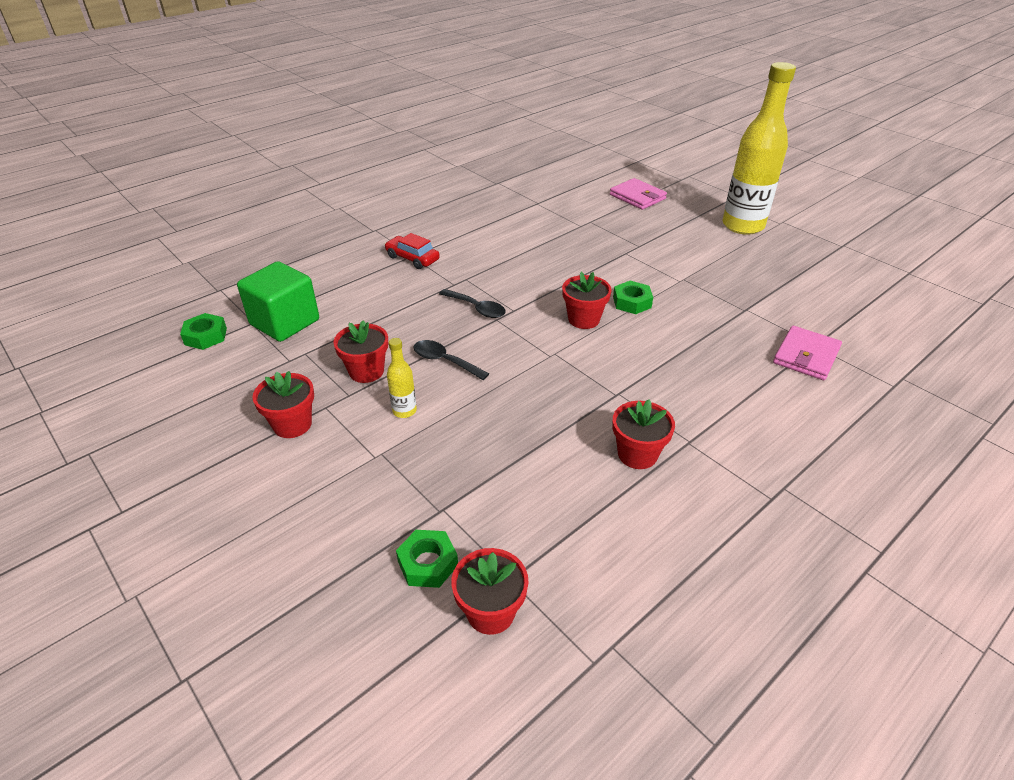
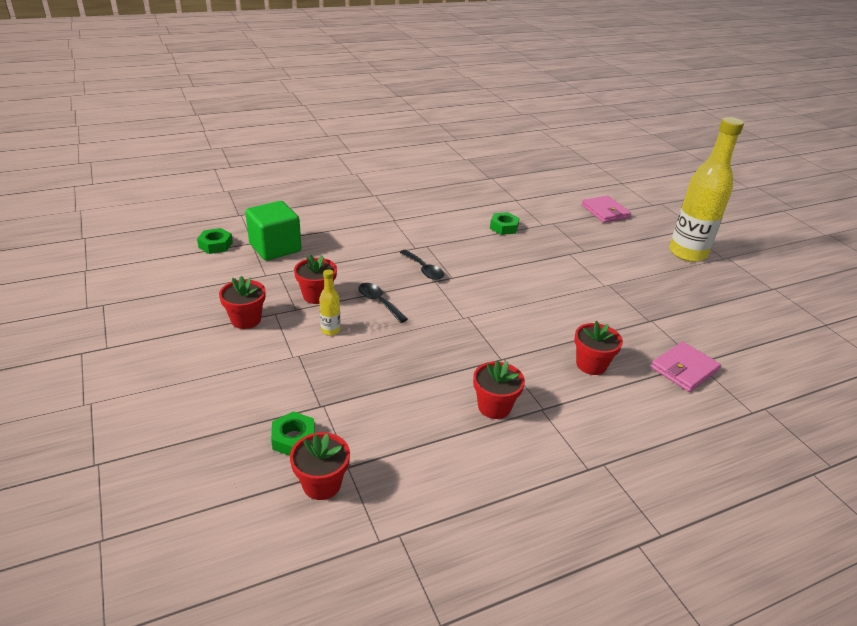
camera: 15 degrees right, 5 degrees down
(412, 258) = (393, 222): red car -> none
(583, 319) = (506, 297): red flower pot -> red flower pot (591, 364)
(632, 302) = (553, 293): green nut -> green nut (504, 227)

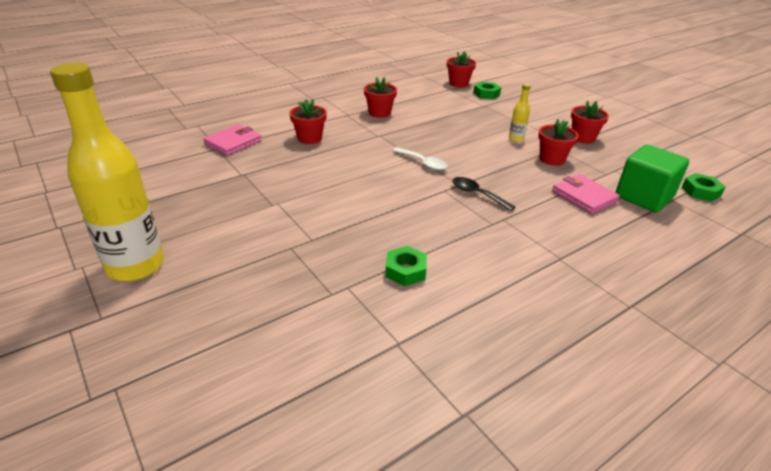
camera: 170 degrees right, 0 degrees up
(379, 302) = (496, 160): black spoon -> none
(460, 309) = (423, 163): none -> white spoon
(605, 211) = (230, 342): pink wallet -> pink wallet (584, 196)

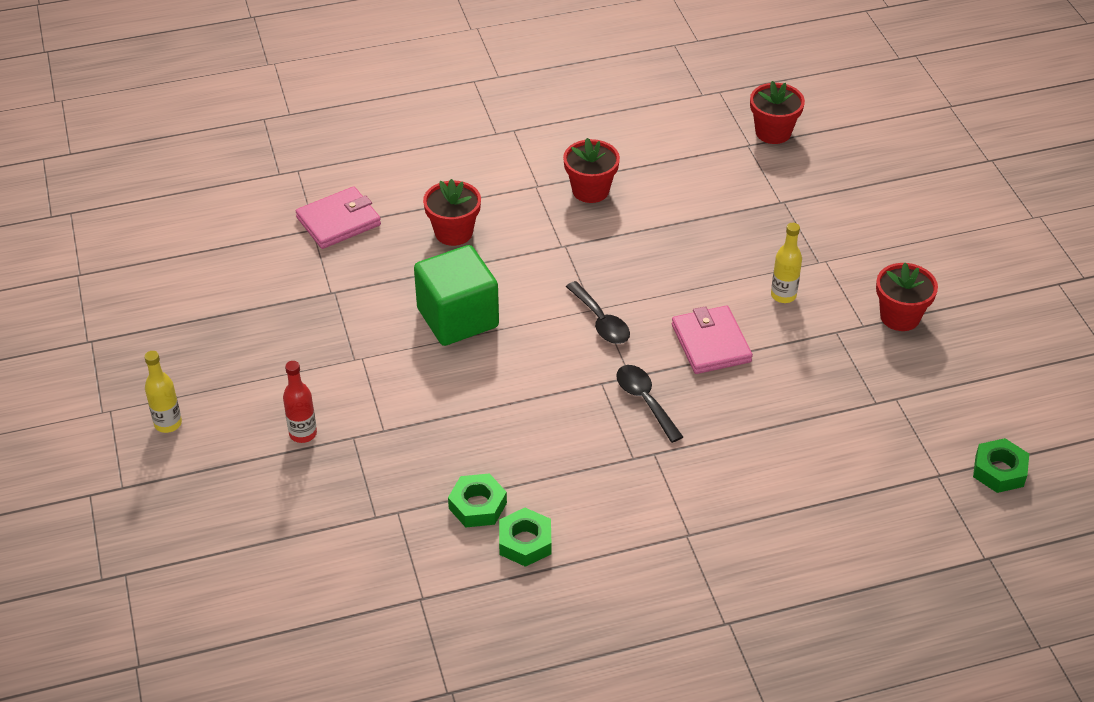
camera: 20 degrees right, 10 degrees up
(135, 266) = (168, 423): yellow bottle -> yellow bottle, size x0.41
(250, 252) = (303, 433): none -> red bottle
(423, 163) = (601, 321): white spoon -> black spoon
(486, 94) = (806, 171): green nut -> green nut (525, 542)
(552, 159) = (810, 354): red flower pot -> none
(584, 196) = (802, 440): pink wallet -> pink wallet (711, 343)
(643, 197) = (896, 461): green cube -> green cube (458, 318)

